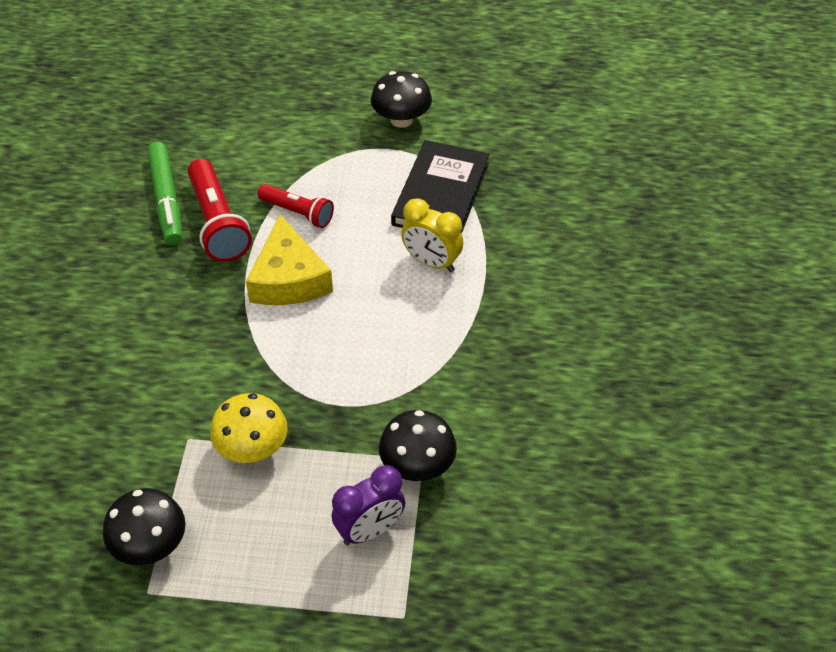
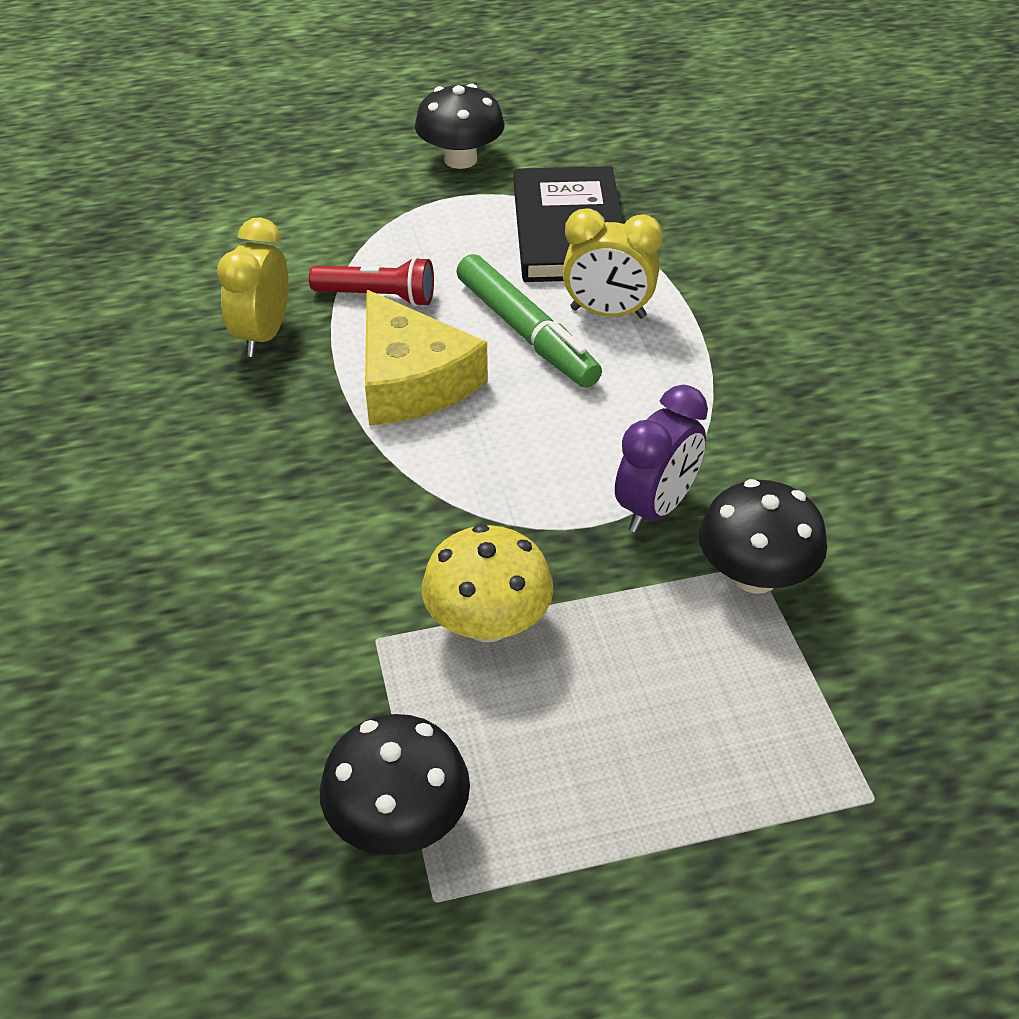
camera: 20 degrees left, 5 degrees down
(166, 200) = (165, 324): green marker -> green marker (526, 333)
(218, 223) = (263, 335): red flashlight -> yellow clock
(370, 530) = (742, 687): purple clock -> purple clock (656, 508)

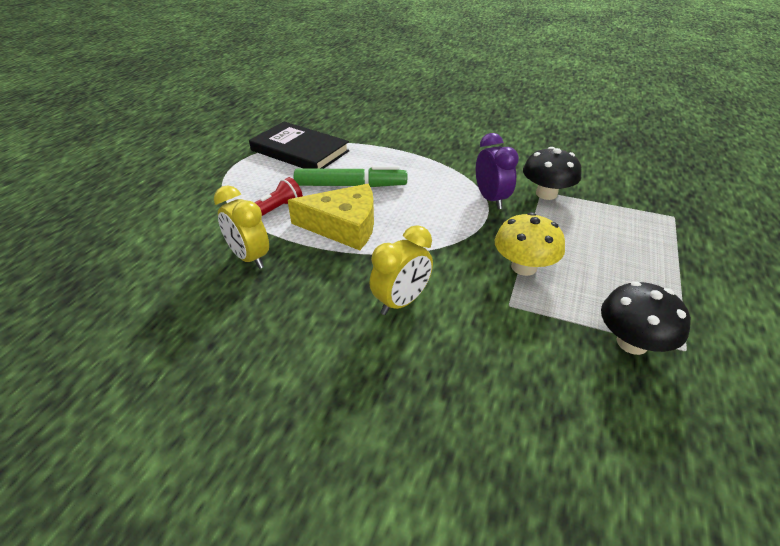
camera: 55 degrees left, 5 degrees down
(460, 159) = (209, 154): black mushroom -> none
(608, 313) = (363, 163): yellow clock -> yellow clock (401, 302)

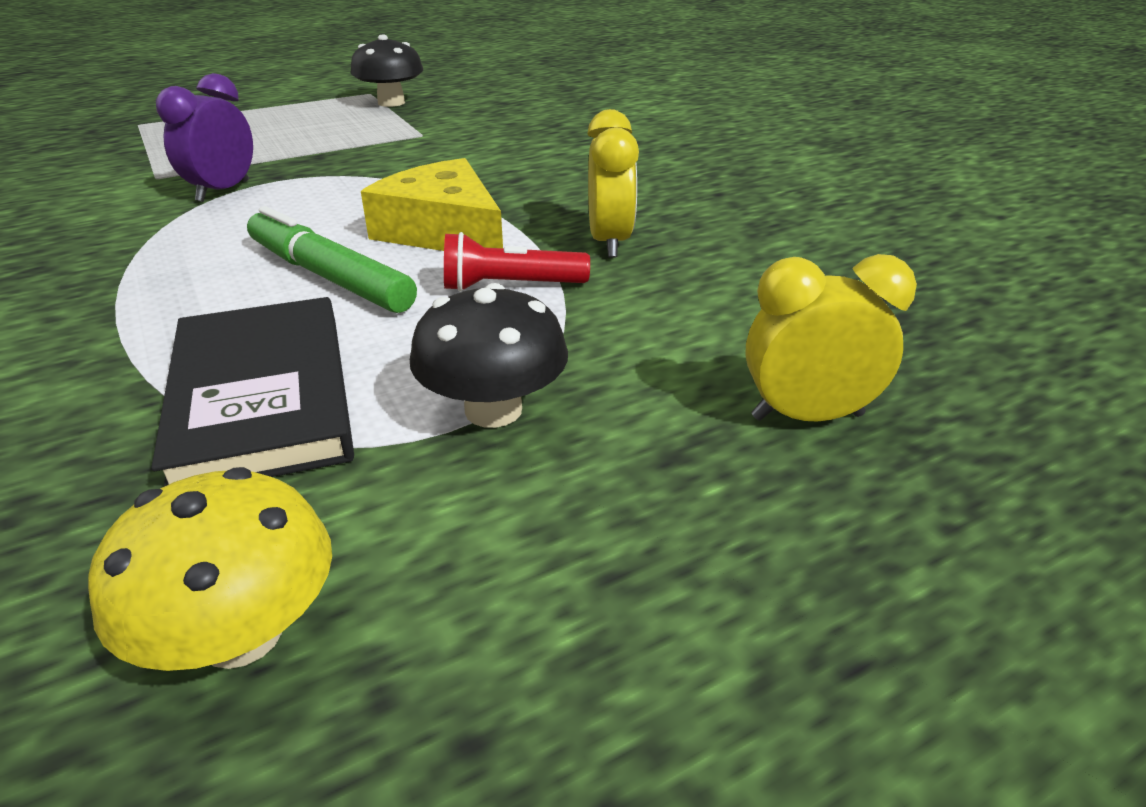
camera: 140 degrees left, 5 degrees down
(401, 302) = (503, 161): yellow clock -> yellow clock (807, 416)
(523, 267) = (353, 144): yellow mushroom -> yellow mushroom (241, 634)
(546, 194) = (160, 174): black mushroom -> black mushroom (493, 410)

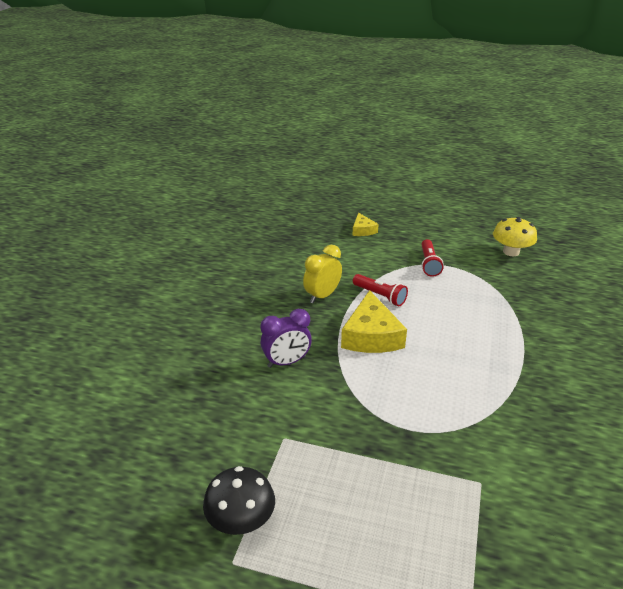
camera: 135 degrees left, 0 degrees up
(223, 191) = (447, 435): purple clock -> purple clock (286, 362)
(262, 397) = (485, 295): black book -> none
(330, 276) = (436, 333): green marker -> none
(493, 410) = (429, 264): black mushroom -> red flashlight
(807, 416) = (363, 230): yellow clock -> yellow cheese

